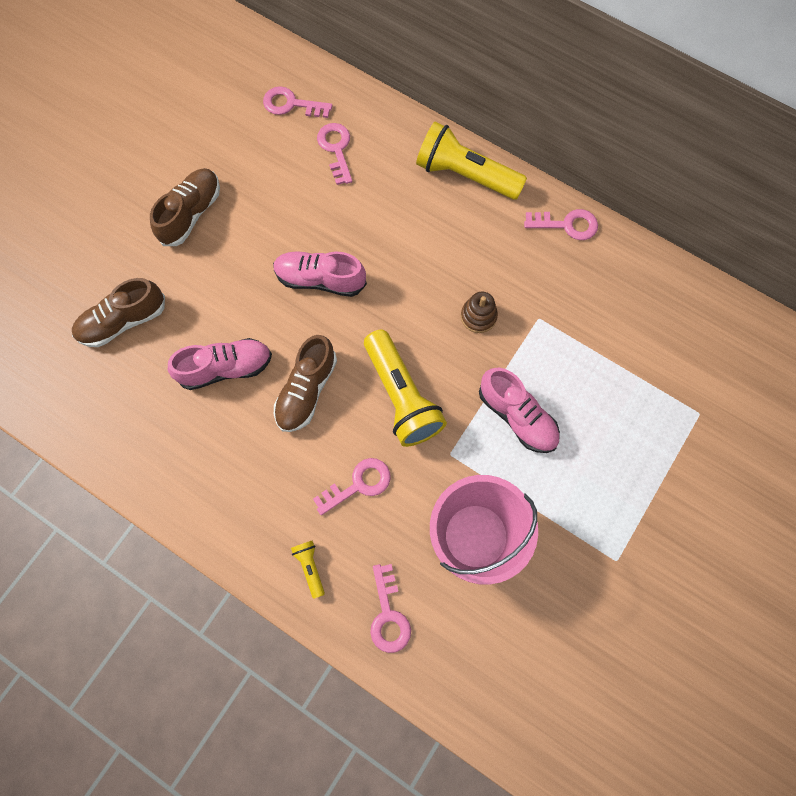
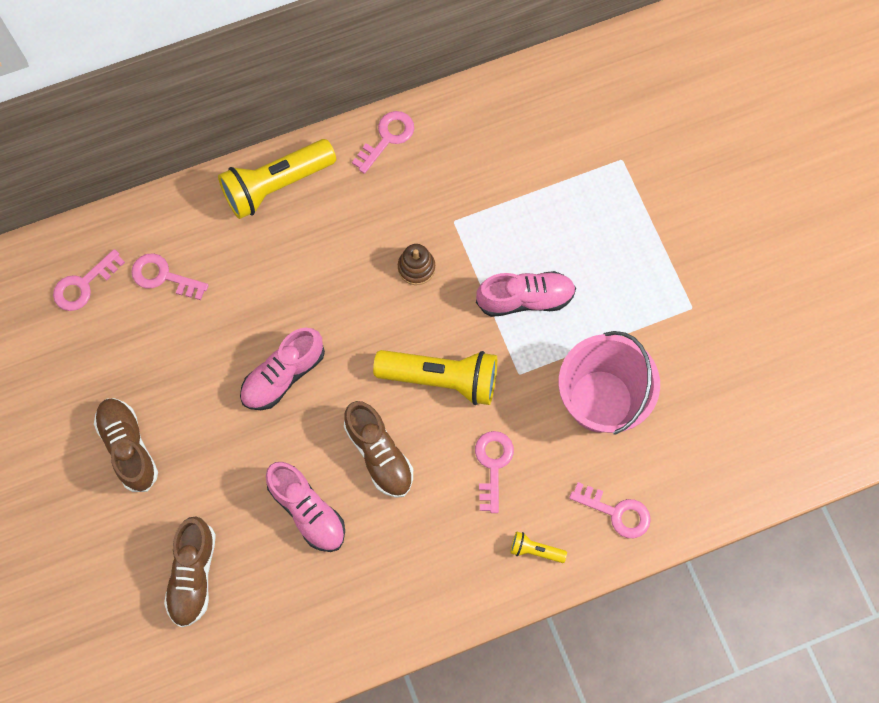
camera: 55 degrees left, 0 degrees up
(225, 368) = (307, 510): pink shoe -> pink shoe turned 120 degrees clockwise

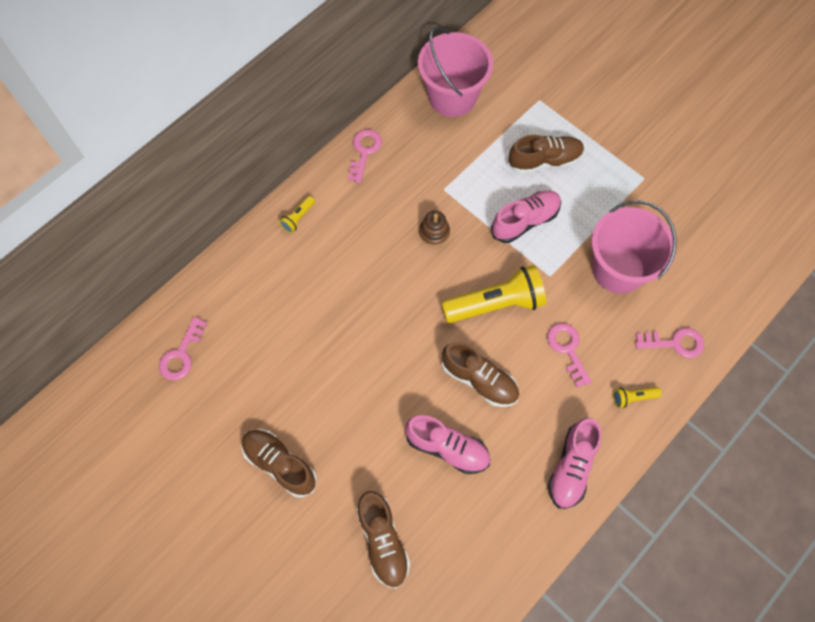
camera: 25 degrees left, 5 degrees down
(163, 276) = (243, 321): pink key -> none
(276, 185) = (298, 218): yellow flashlight -> yellow flashlight, size x0.44
(283, 375) = (375, 354): pink shoe -> pink shoe (571, 467)
(522, 113) = (452, 97): none -> pink bucket
(587, 236) = (544, 161): none -> brown shoe

